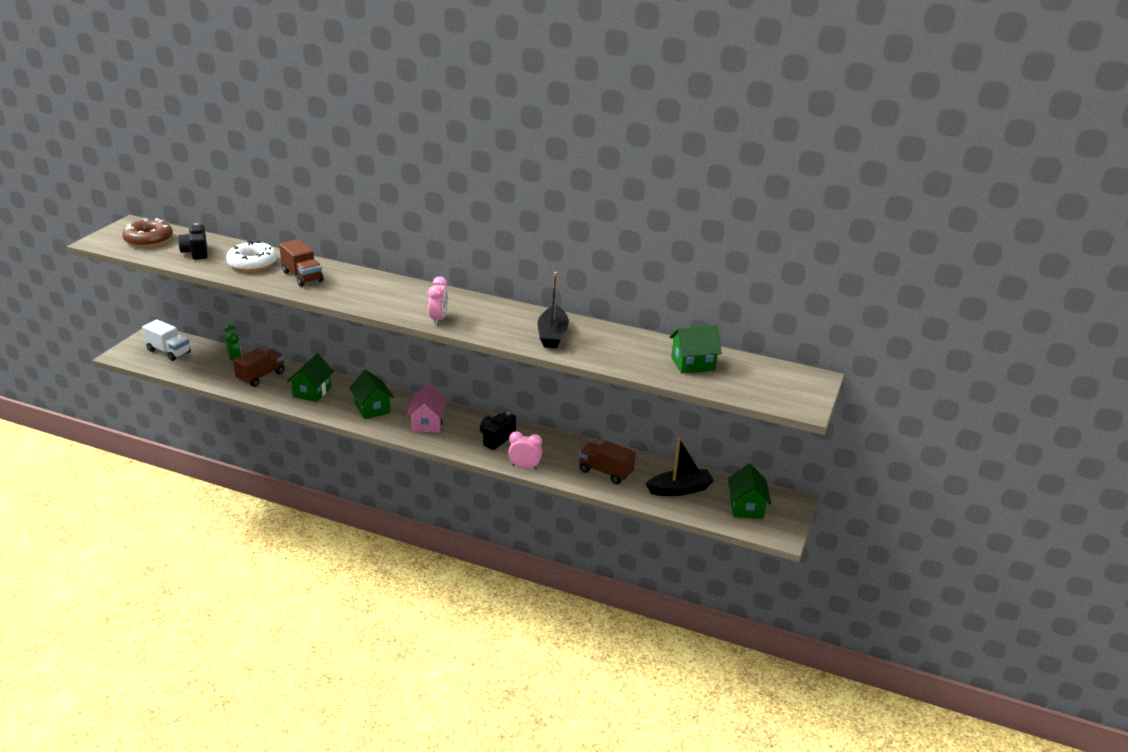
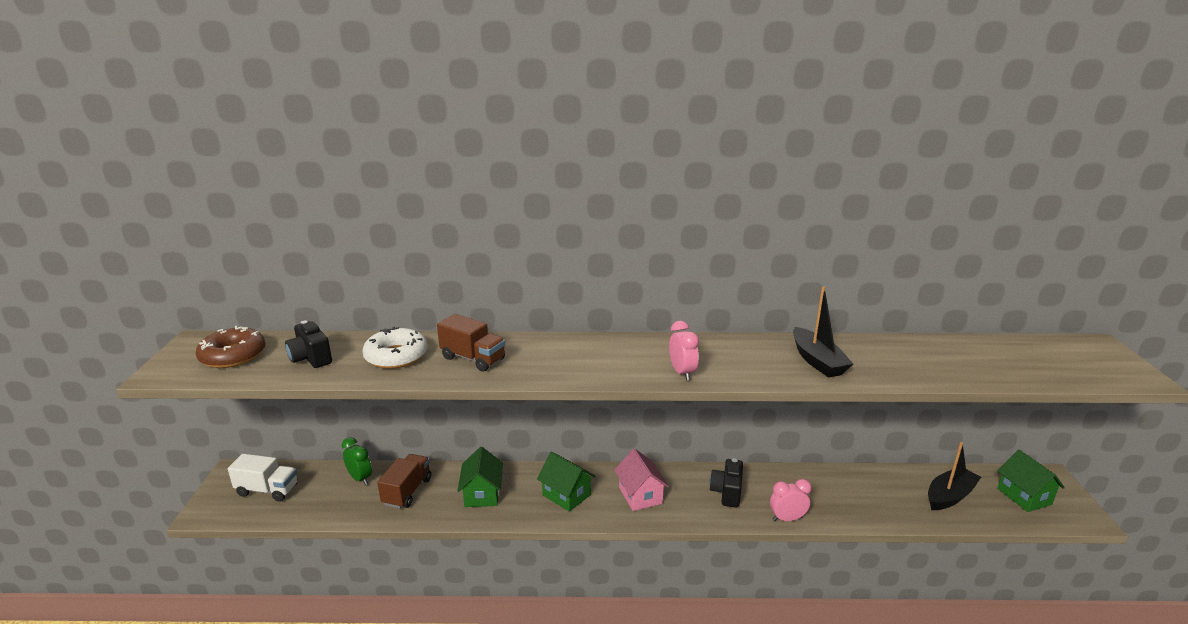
camera: 20 degrees left, 5 degrees down
(605, 472) = (866, 499): brown truck -> none
(693, 364) = (983, 358): green house -> none

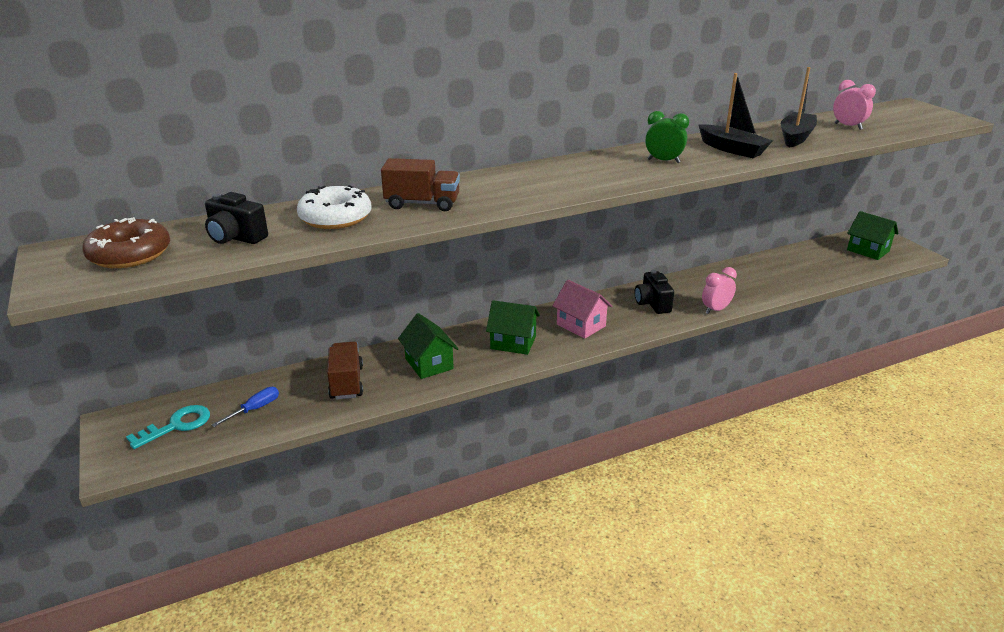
camera: 25 degrees left, 5 degrees up
(267, 490) = (177, 425): white truck -> turquoise key
(327, 493) = (255, 409): none -> blue screwdriver
(360, 478) = (281, 386): green clock -> green clock (663, 161)
(682, 373) = (633, 177): pink clock -> pink clock (848, 126)
(949, 496) = (819, 263): black boat -> black boat (796, 137)

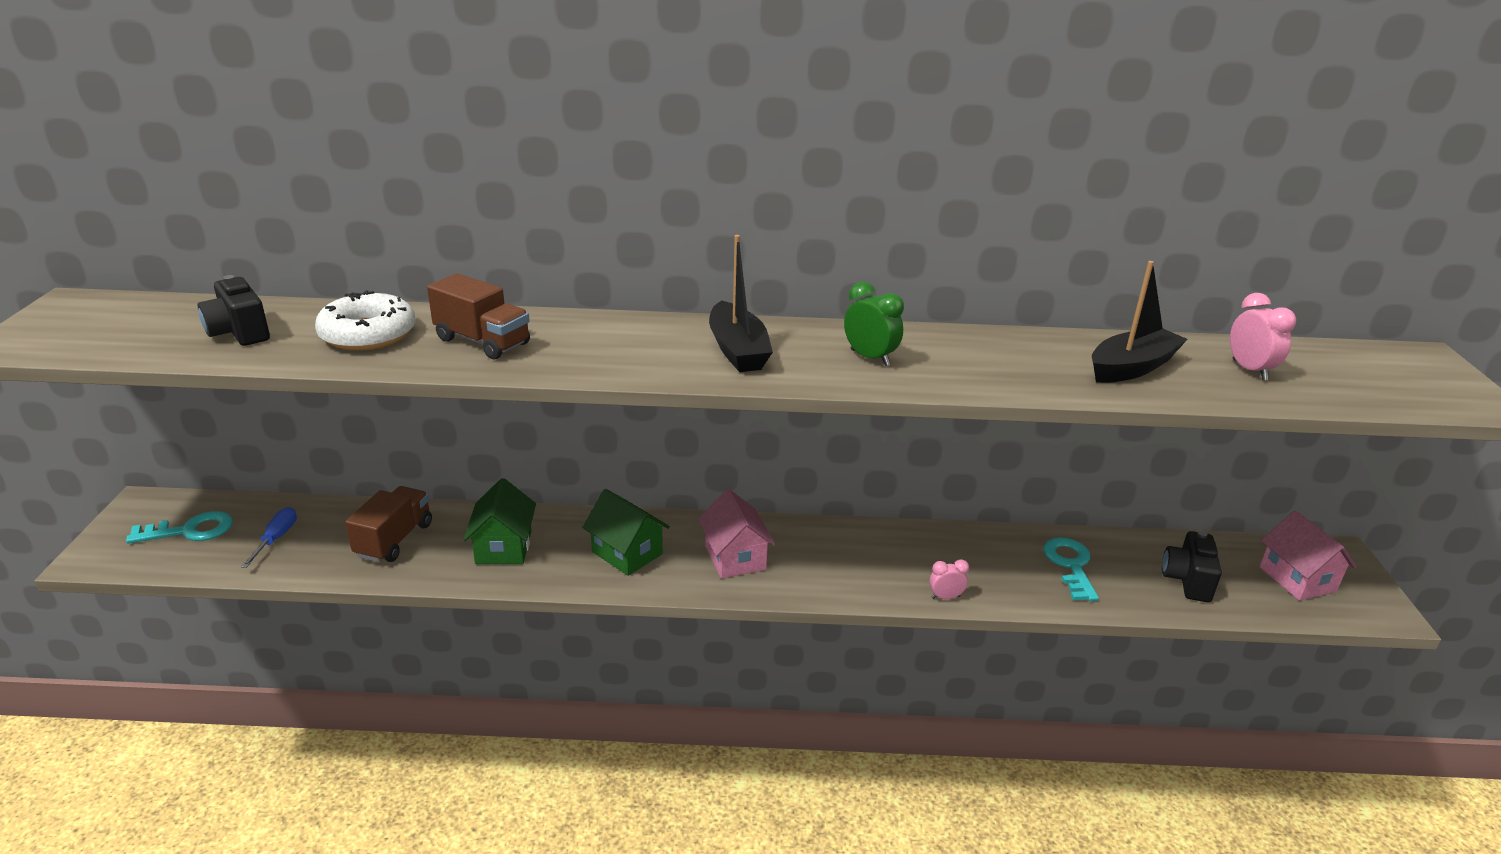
camera: 25 degrees right, 0 degrees up
(130, 254) = (123, 325): brown donut -> none
(255, 409) = (276, 538): blue screwdriver -> blue screwdriver turned 60 degrees counterclockwise
(652, 304) = (862, 558): black camera -> black camera (1187, 580)
(716, 310) = (945, 597): pink clock -> pink clock, size x0.66
(732, 149) = (998, 364): black boat -> black boat (738, 350)
(761, 275) = (1070, 565): none -> turquoise key
(868, 250) = (1297, 579): green house -> pink house

